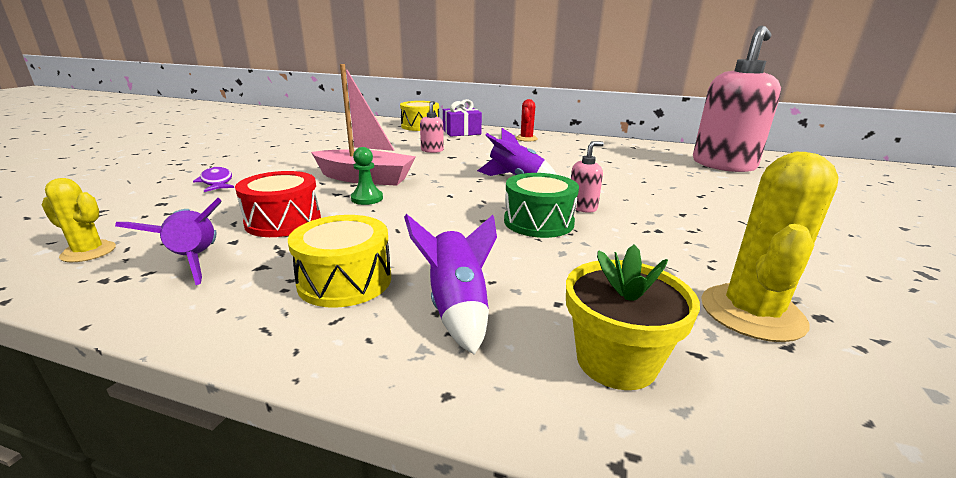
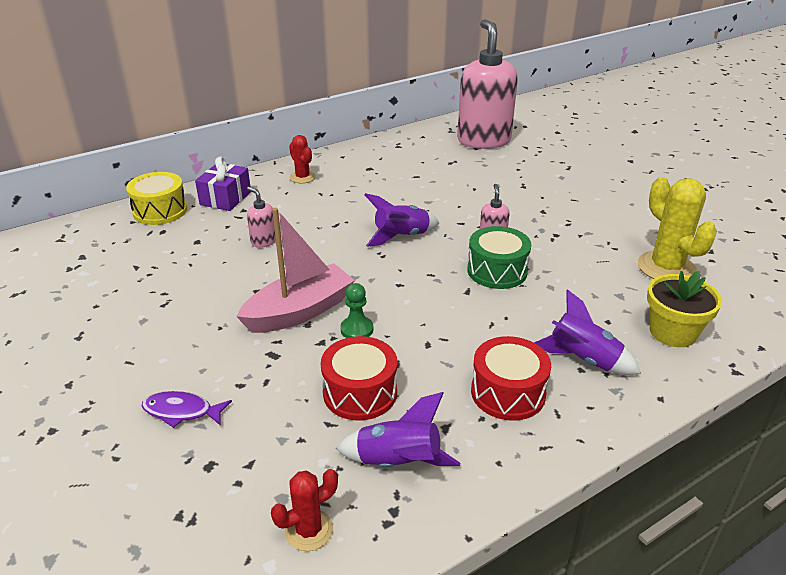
camera: 50 degrees left, 10 degrees up
(88, 252) = (309, 530): yellow cactus -> red cactus
(345, 281) = (508, 393): yellow drum -> red drum

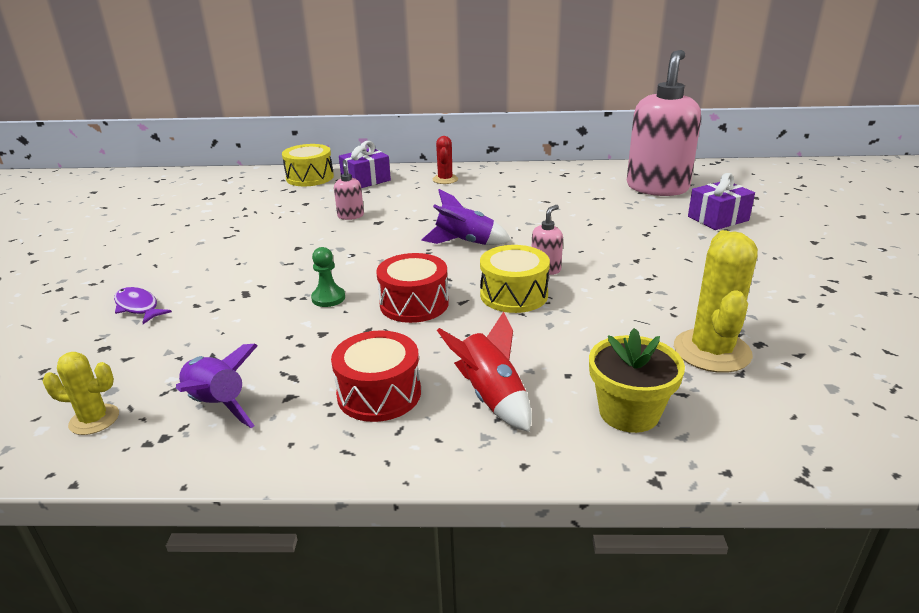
camera: 35 degrees right, 5 degrees down
(299, 311) = (306, 271): pink boat -> none
(309, 530) = (94, 419): red cactus -> yellow cactus
(360, 393) = (264, 343): red drum -> red drum (414, 304)
(497, 271) = (514, 295): green drum -> yellow drum
(554, 158) = (718, 218): none -> purple gift
(583, 359) = (491, 397): purple rocket -> red rocket

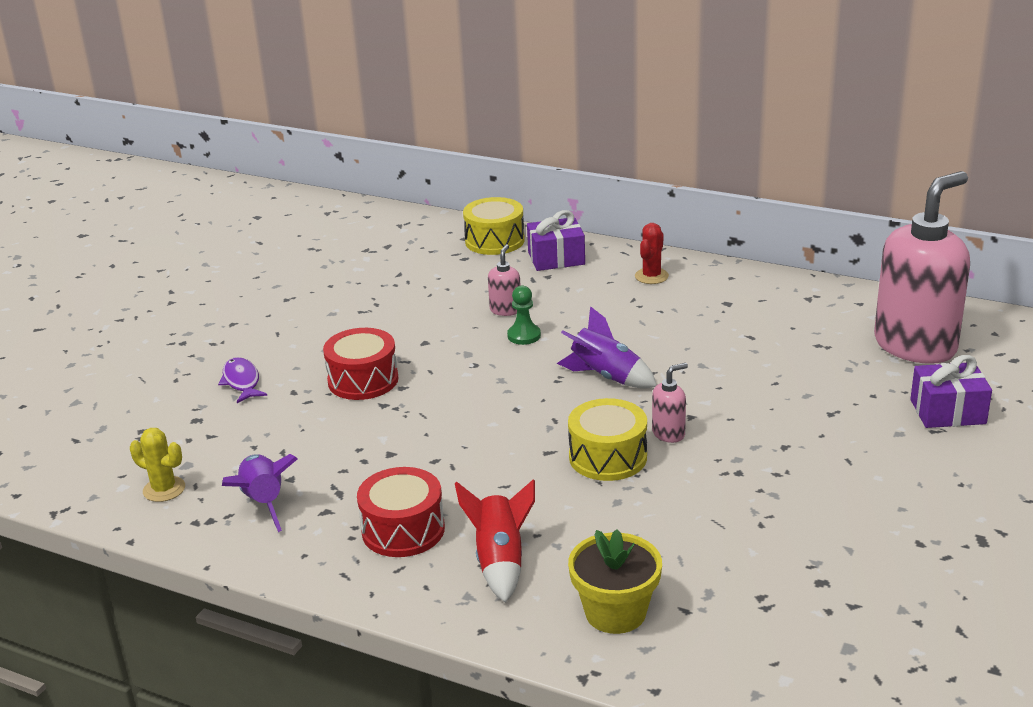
camera: 25 degrees right, 0 degrees up
(328, 298) = (419, 414): green pawn -> green pawn (524, 336)
(414, 304) = (498, 442): red drum -> red drum (363, 380)
(712, 351) = (760, 576): yellow cactus -> none

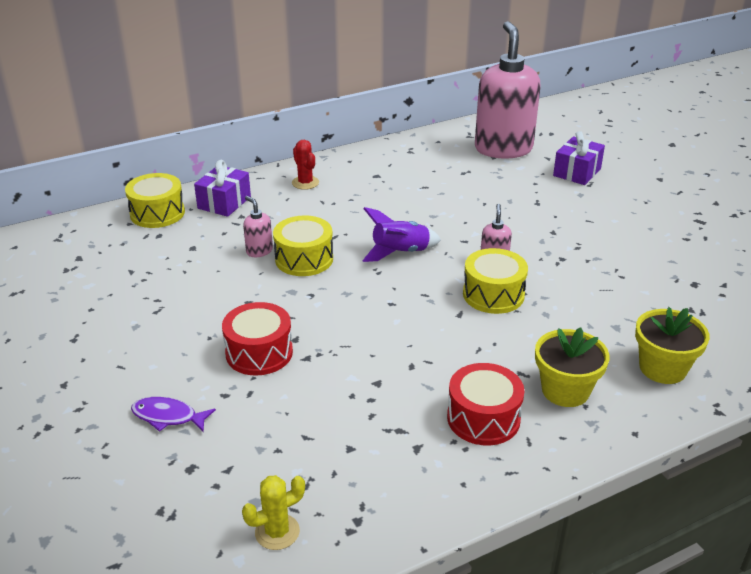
camera: 55 degrees left, 5 degrees up
(263, 502) = (367, 477): purple rocket -> none
(500, 561) = (565, 390): red rocket -> yellow flower pot
(524, 336) = (304, 259): green pawn -> yellow drum

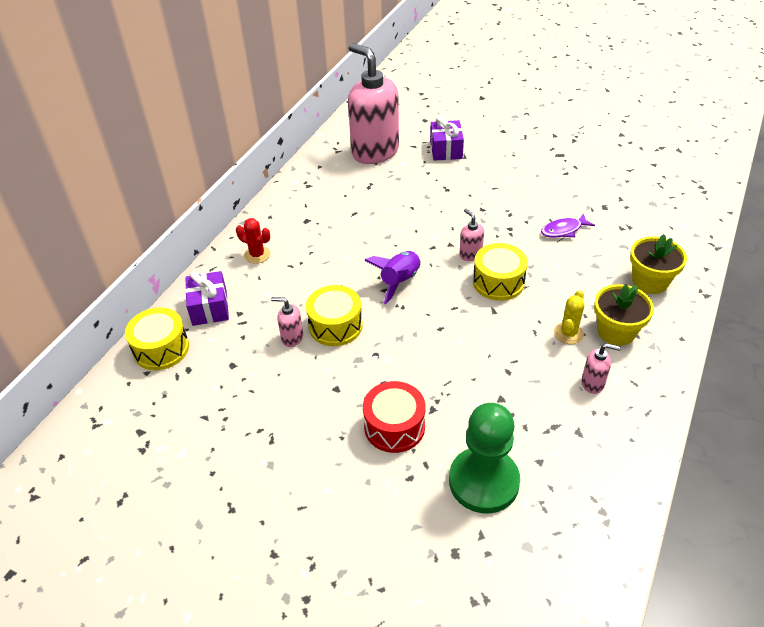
camera: 35 degrees left, 10 degrees up
(168, 416) = (390, 524): purple fish -> purple fish (563, 230)
(277, 532) = (566, 557): yellow cactus -> yellow cactus (568, 333)
(280, 433) = (483, 481): none -> green pawn
(483, 418) = (593, 383): red drum -> pink soap dispenser

